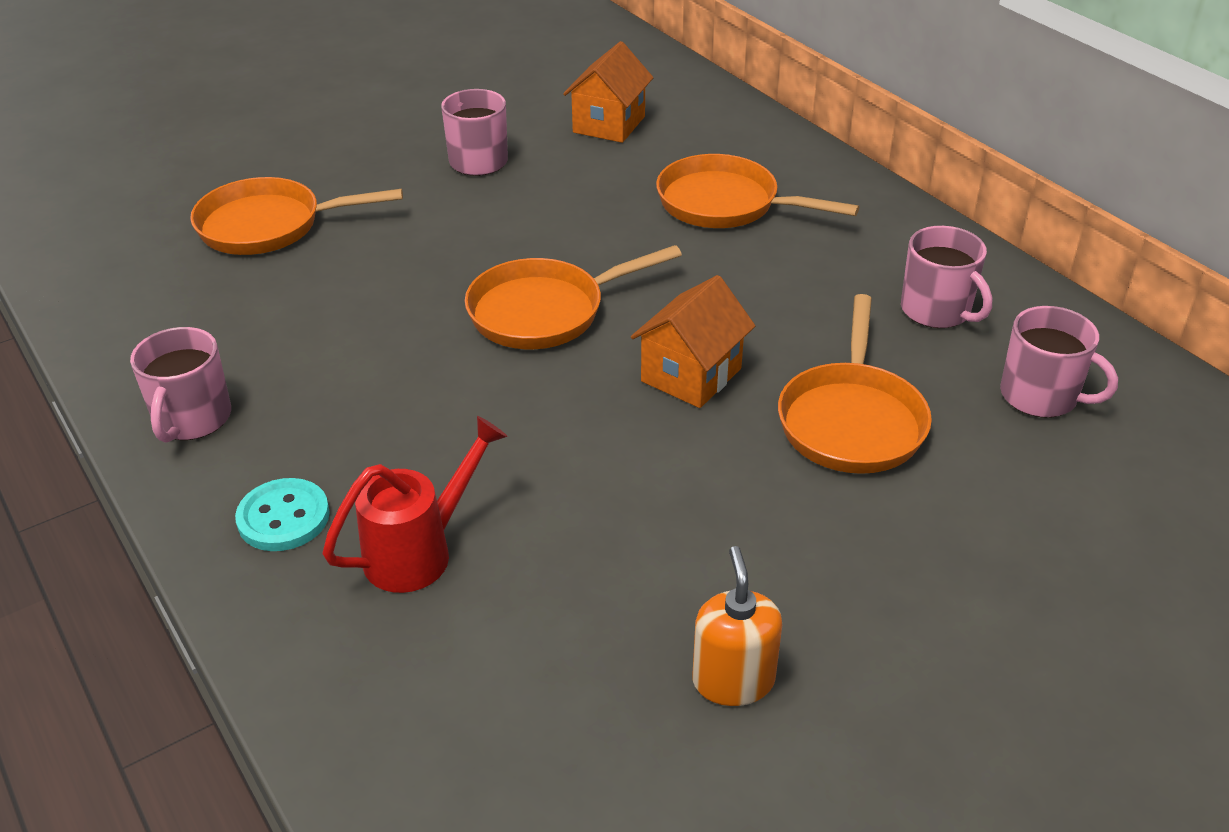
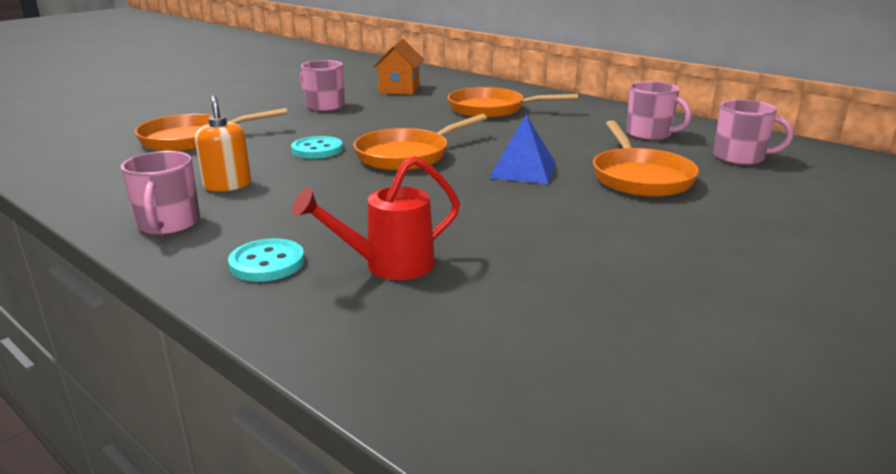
camera: 15 degrees left, 15 degrees down
(420, 551) = (387, 266): red watering can -> red watering can turned 150 degrees counterclockwise
(426, 278) = (317, 150): none -> turquoise button
(691, 375) = (523, 170): orange house -> blue pyramid
(733, 680) = (669, 298): orange soap dispenser -> orange soap dispenser (227, 185)

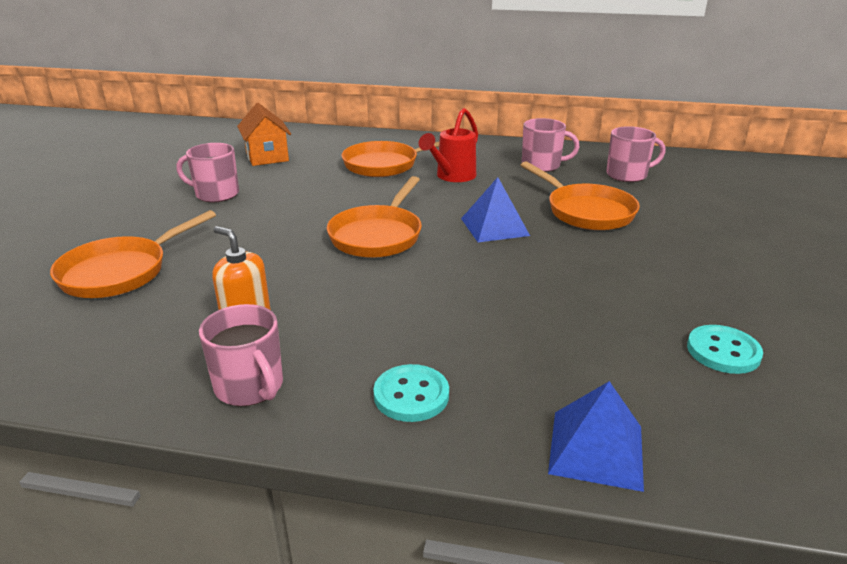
camera: 30 degrees left, 5 degrees up
(317, 150) = (282, 250): turquoise button -> turquoise button (723, 351)
(356, 347) = (596, 449): none -> blue pyramid
(387, 266) = (515, 360): red watering can -> red watering can (452, 177)

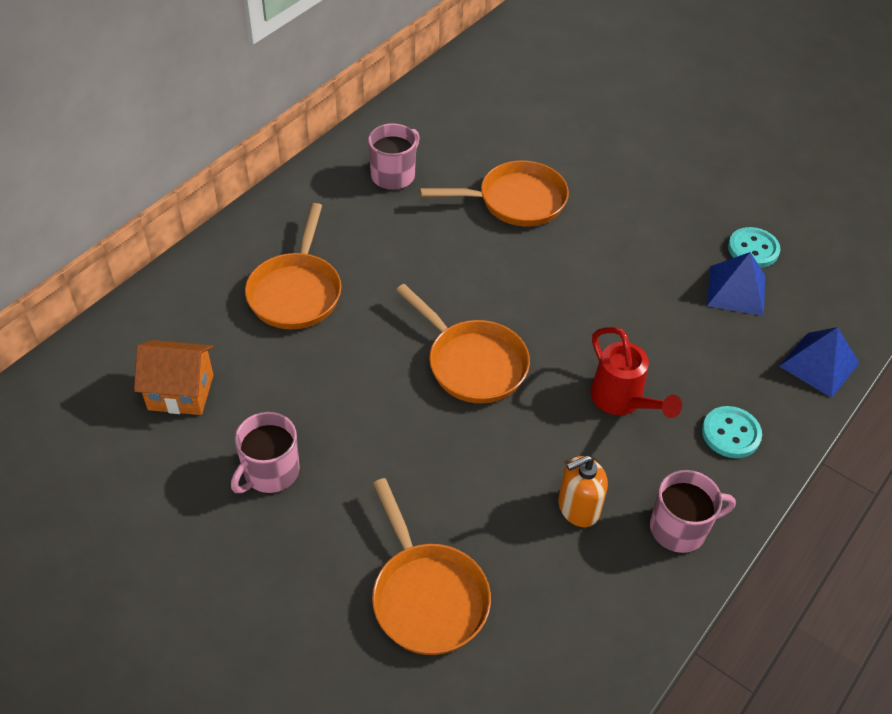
camera: 65 degrees left, 20 degrees up
(452, 177) = (372, 253): red watering can -> red watering can (622, 401)
(494, 227) = (507, 274): blue pyramid -> blue pyramid (736, 290)
(628, 175) = (460, 132): pink mug -> none

